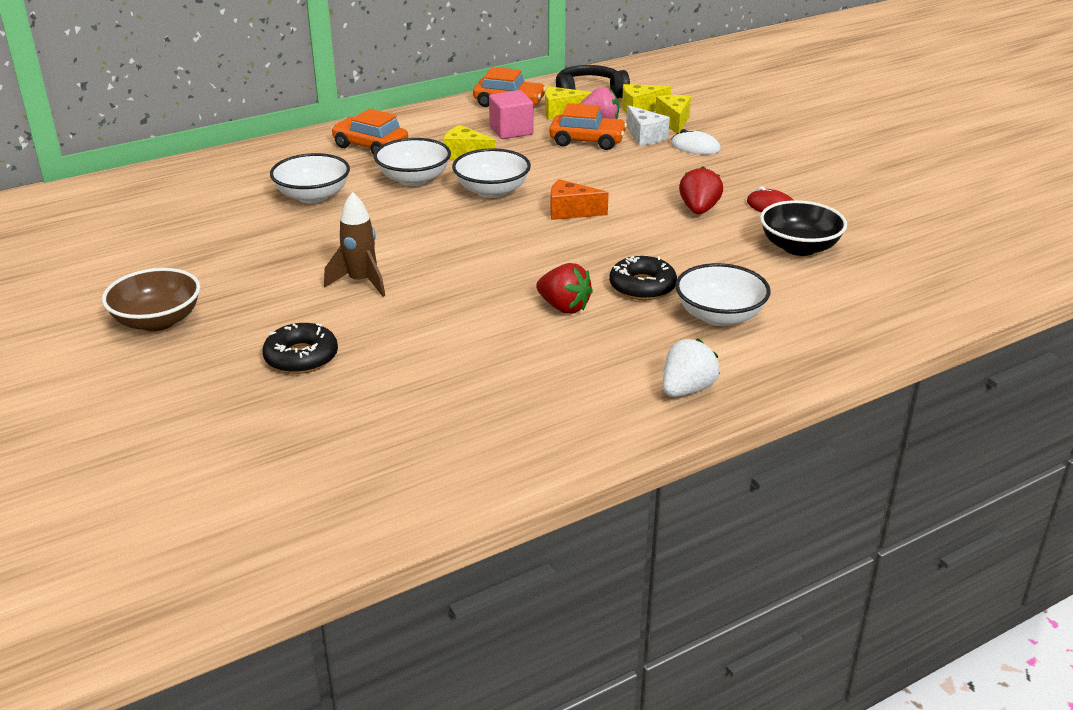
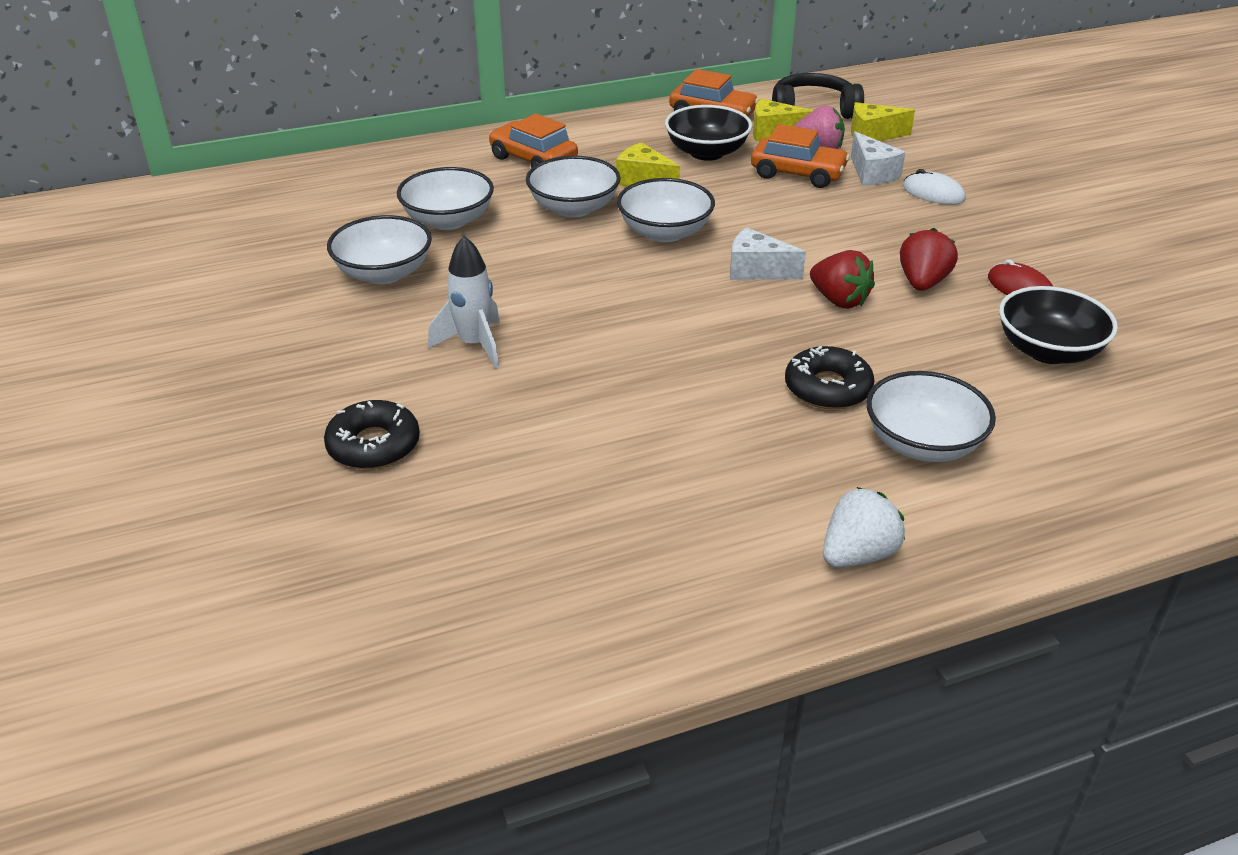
camera: 10 degrees right, 5 degrees up
(157, 321) = (219, 374): brown bowl -> none
(271, 238) = (384, 273): none -> white bowl
(361, 282) = (474, 345): brown rocket -> white rocket
(511, 131) = (707, 152): pink cube -> black bowl
(564, 307) = (719, 408): red strawberry -> red strawberry (839, 300)
(570, 212) = (756, 270): orange cheese -> white cheese
(674, 122) = (912, 156): yellow cheese -> none

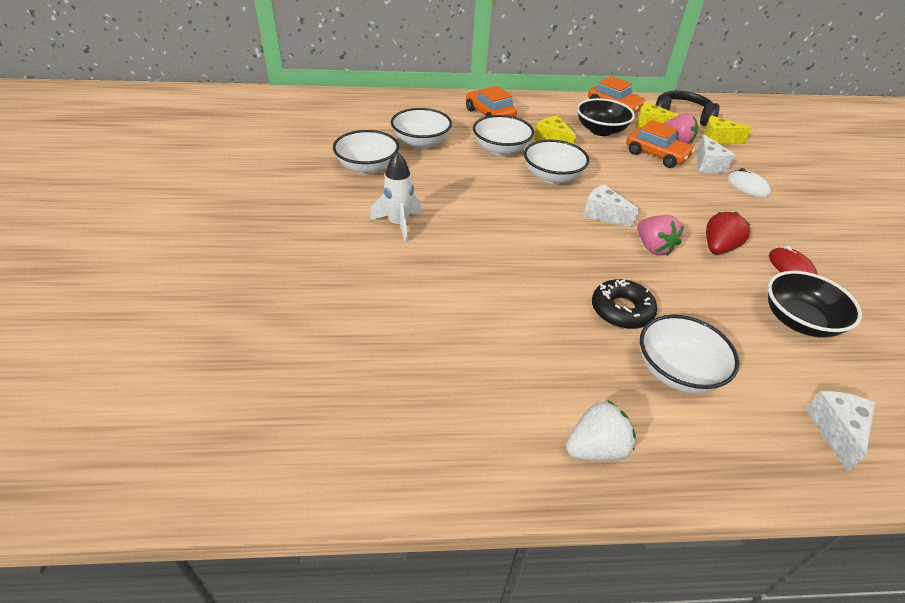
camera: 15 degrees right, 5 degrees up
(374, 445) = (305, 277): black donut -> none
(839, 300) = (653, 248): red strawberry -> pink strawberry
(1124, 465) = (835, 431): none -> white cheese

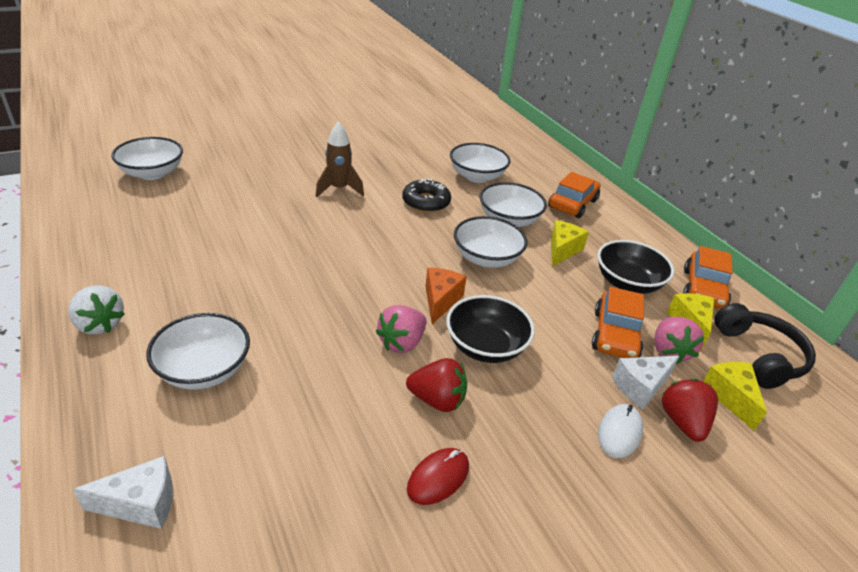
camera: 65 degrees right, 5 degrees down
(367, 167) = (412, 160): white bowl -> white bowl (152, 173)
(399, 225) = (339, 189): white rocket -> brown rocket
(603, 214) = (440, 300): white cheese -> orange cheese
(621, 310) = (281, 326): black donut -> black donut (426, 202)
(738, 162) = (682, 422): none -> red strawberry
(799, 321) = (325, 479): black bowl -> black bowl (485, 346)

